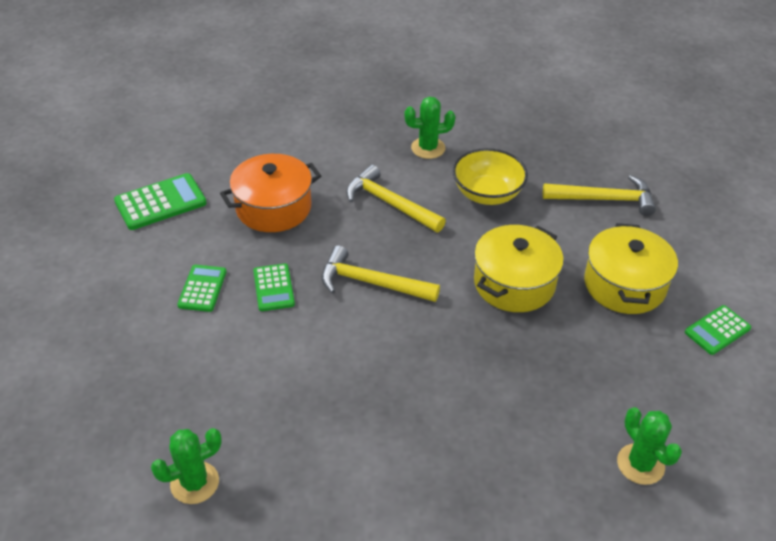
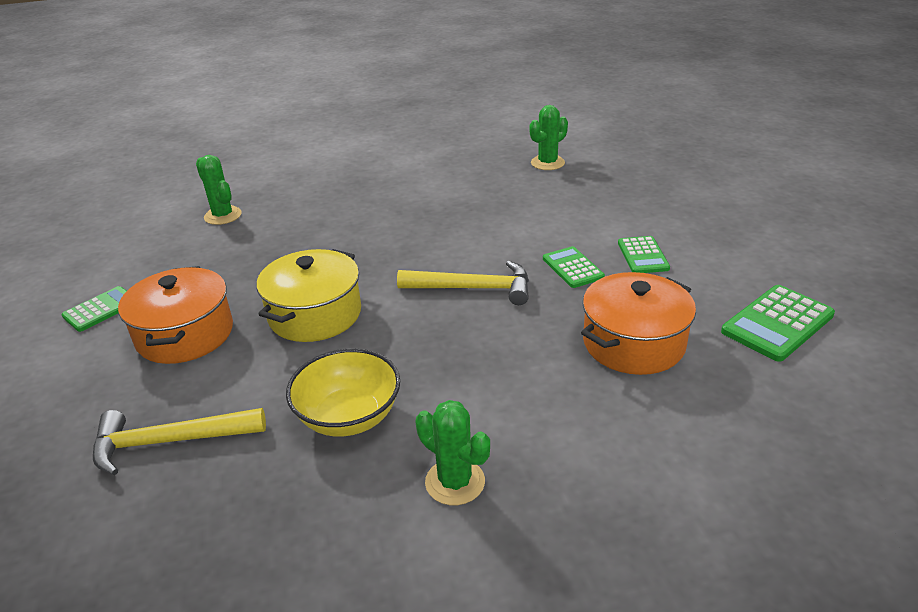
camera: 170 degrees right, 10 degrees down
(390, 203) = (484, 377): yellow hammer -> none
(428, 148) = (455, 482): green cactus -> green cactus turned 60 degrees clockwise
(624, 285) = (185, 334): yellow pot -> orange pot

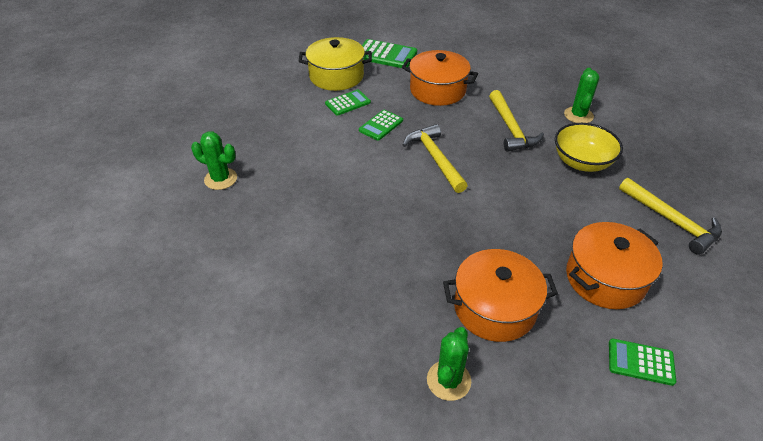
camera: 120 degrees left, 10 degrees up
(246, 256) = (494, 308): none -> orange pot
(315, 314) = (523, 219): yellow pot -> yellow pot (336, 76)
(481, 379) = (510, 128): none -> yellow hammer

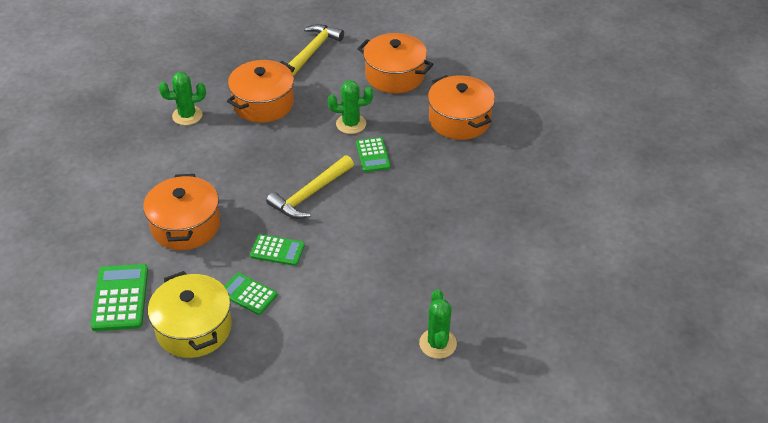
camera: 115 degrees left, 0 degrees up
(448, 380) = (532, 127): green cactus -> green cactus (351, 124)
(510, 128) = (233, 155): yellow hammer -> none
(582, 162) = (263, 103): yellow bowl -> orange pot
(640, 362) = (455, 54): green calculator -> green calculator (373, 155)

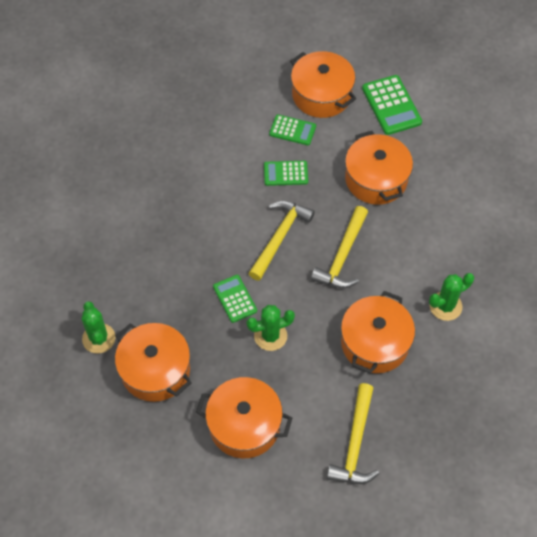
camera: 165 degrees right, 15 degrees up
(194, 328) = (321, 95): yellow pot -> orange pot
(257, 168) = (342, 256): none -> yellow hammer
(437, 343) = (130, 123): green cactus -> green cactus (99, 338)

